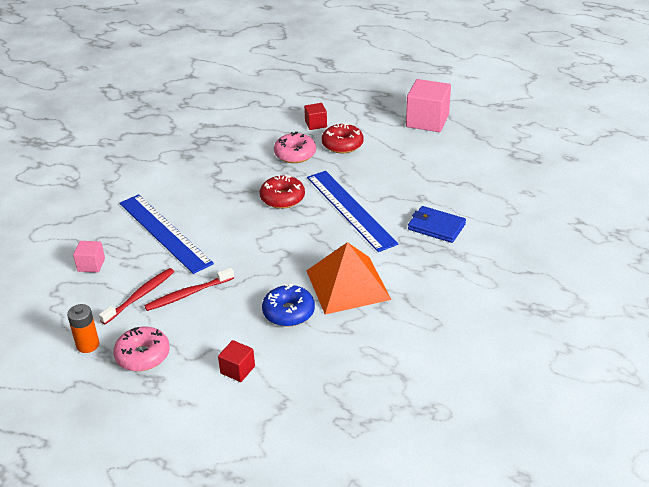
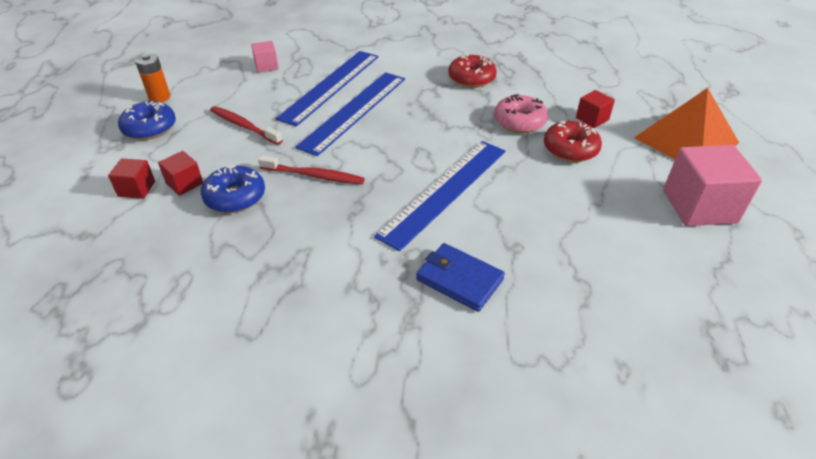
camera: 65 degrees right, 5 degrees up
(140, 296) = (232, 102): red toothbrush -> red toothbrush (313, 175)
(143, 355) = (150, 128): pink donut -> blue donut
(216, 228) = (354, 111): none -> blue ruler
(250, 339) = (184, 183): none -> red cube
(282, 198) = (431, 136): red donut -> red donut (471, 78)
(348, 284) = (300, 229): orange pyramid -> orange pyramid (686, 140)
(436, 227) = (459, 279): blue wallet -> blue wallet turned 60 degrees counterclockwise

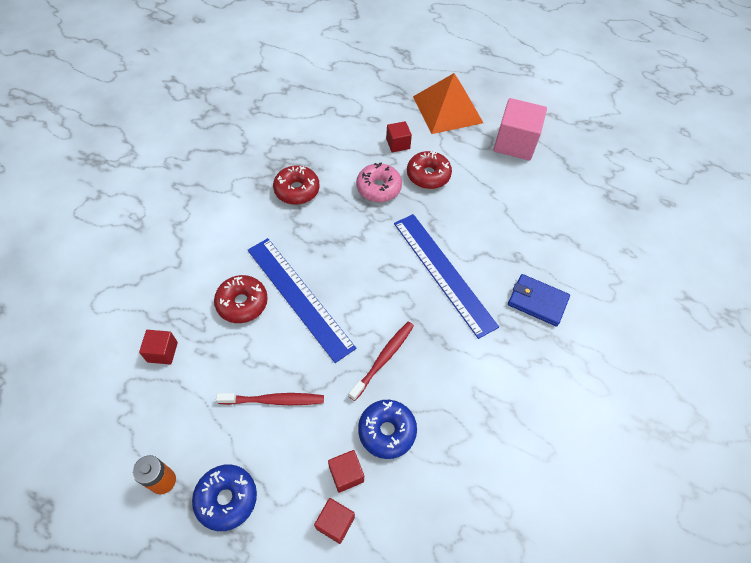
camera: 70 degrees left, 15 degrees up
(244, 126) = (273, 400): red toothbrush -> red toothbrush turned 150 degrees counterclockwise
(266, 66) = (162, 352): pink cube -> red cube
(330, 86) = (242, 303): blue ruler -> red donut
(459, 279) = (537, 301): blue wallet -> blue wallet turned 60 degrees clockwise

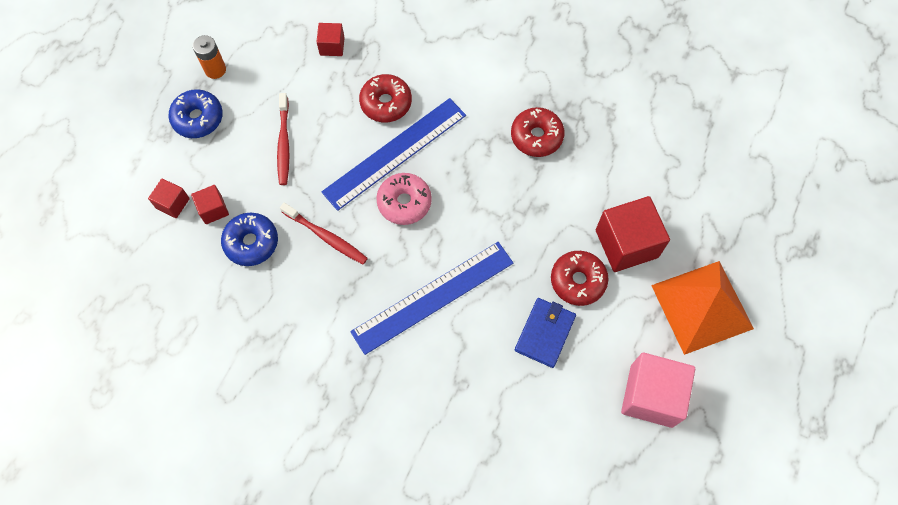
camera: 90 degrees right, 10 degrees up
(378, 188) = (550, 223): pink donut -> pink donut (404, 202)
(398, 144) = (626, 244): red cube -> red cube, size x1.94
(537, 301) = (399, 401): blue wallet -> blue wallet (545, 333)

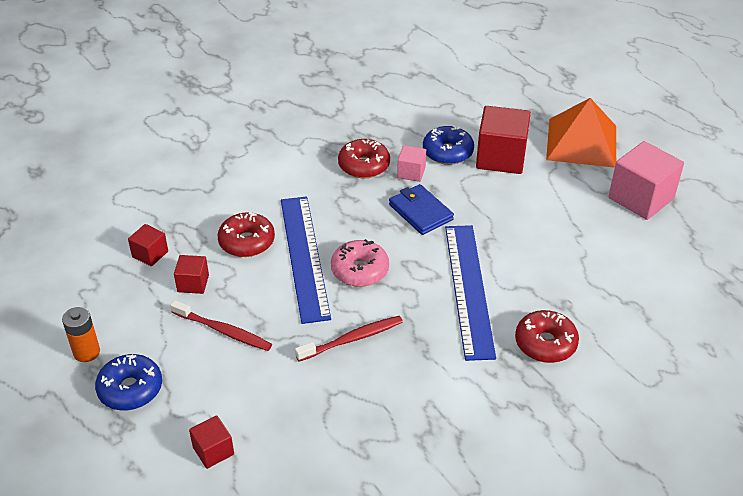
camera: 60 degrees left, 25 degrees down
(213, 209) = (250, 417): red cube -> red cube (193, 283)
(251, 242) = (313, 400): blue donut -> blue donut (447, 152)
(545, 333) = (550, 234): blue wallet -> blue wallet (420, 212)
(553, 179) = (411, 172): none -> pink cube
(578, 281) = (515, 196): red donut -> red donut (545, 343)

